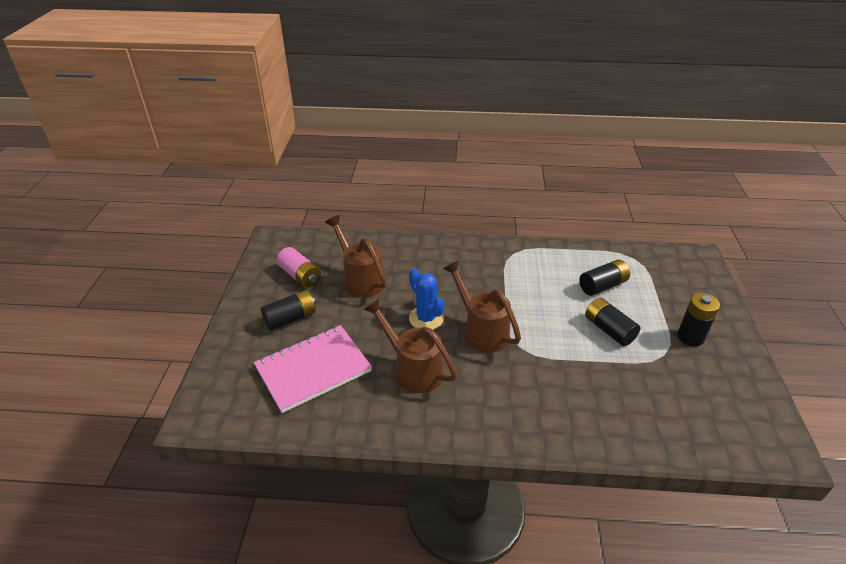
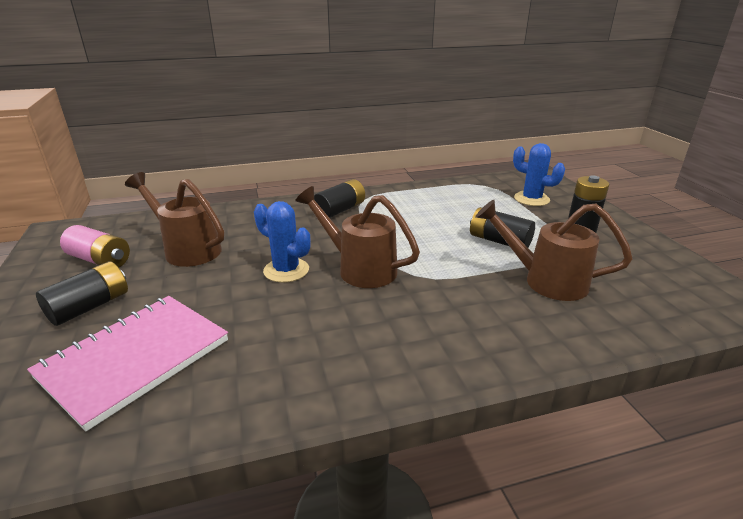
camera: 20 degrees left, 10 degrees down
(413, 369) = (288, 325): brown watering can -> brown watering can (546, 281)
(602, 286) = (469, 209): black battery -> black battery (340, 210)
(669, 286) = (531, 199): none -> blue cactus

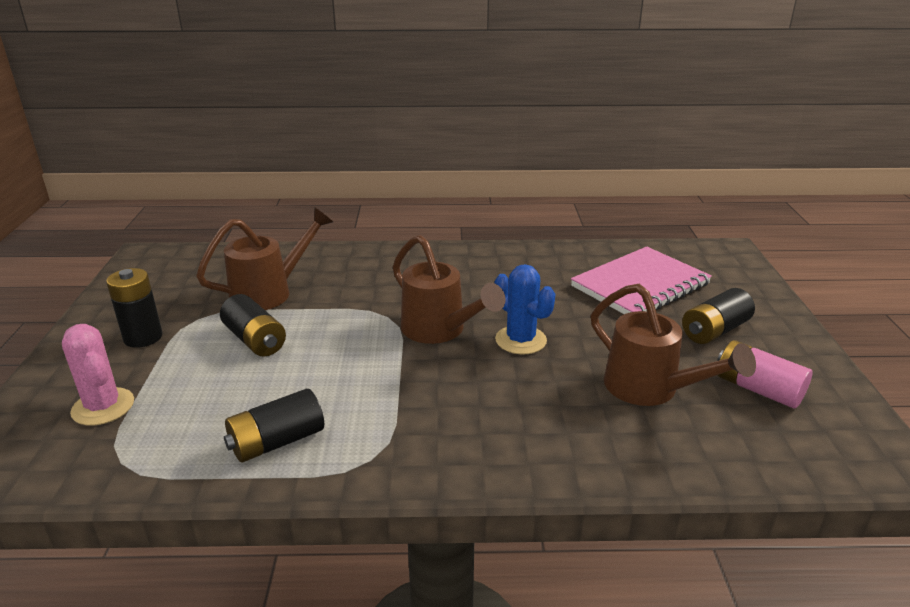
camera: 165 degrees left, 0 degrees up
(340, 210) = (424, 434): black battery -> black battery (277, 442)
(531, 199) = (103, 407): blue cactus -> pink cactus
(546, 281) = (269, 292): brown watering can -> brown watering can turned 75 degrees counterclockwise

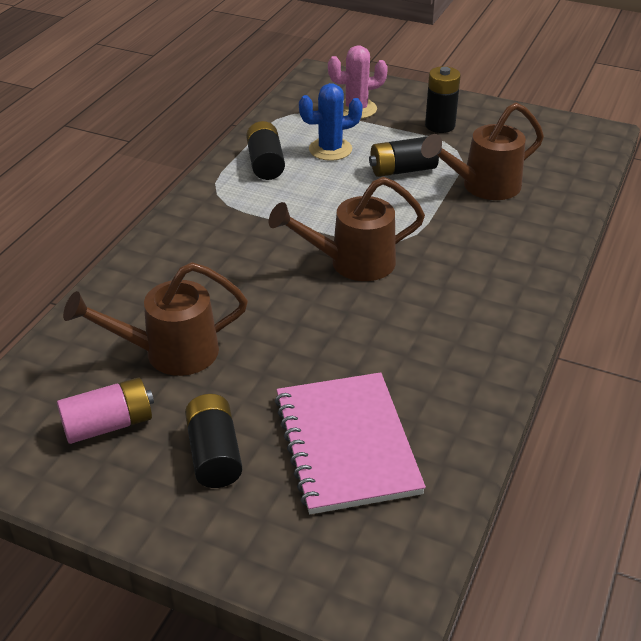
camera: 115 degrees right, 10 degrees up
(269, 292) = (483, 186): brown watering can -> brown watering can turned 75 degrees clockwise
(520, 340) = (301, 305): blue cactus -> blue cactus (330, 149)

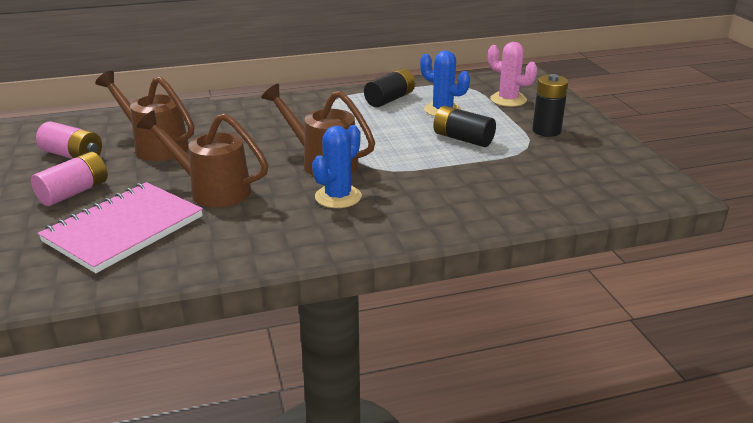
camera: 50 degrees right, 10 degrees down
(214, 454) = (74, 192): black battery -> pink battery
(431, 285) = (338, 197): none -> blue cactus
(483, 186) = (497, 172): brown watering can -> brown watering can (212, 190)

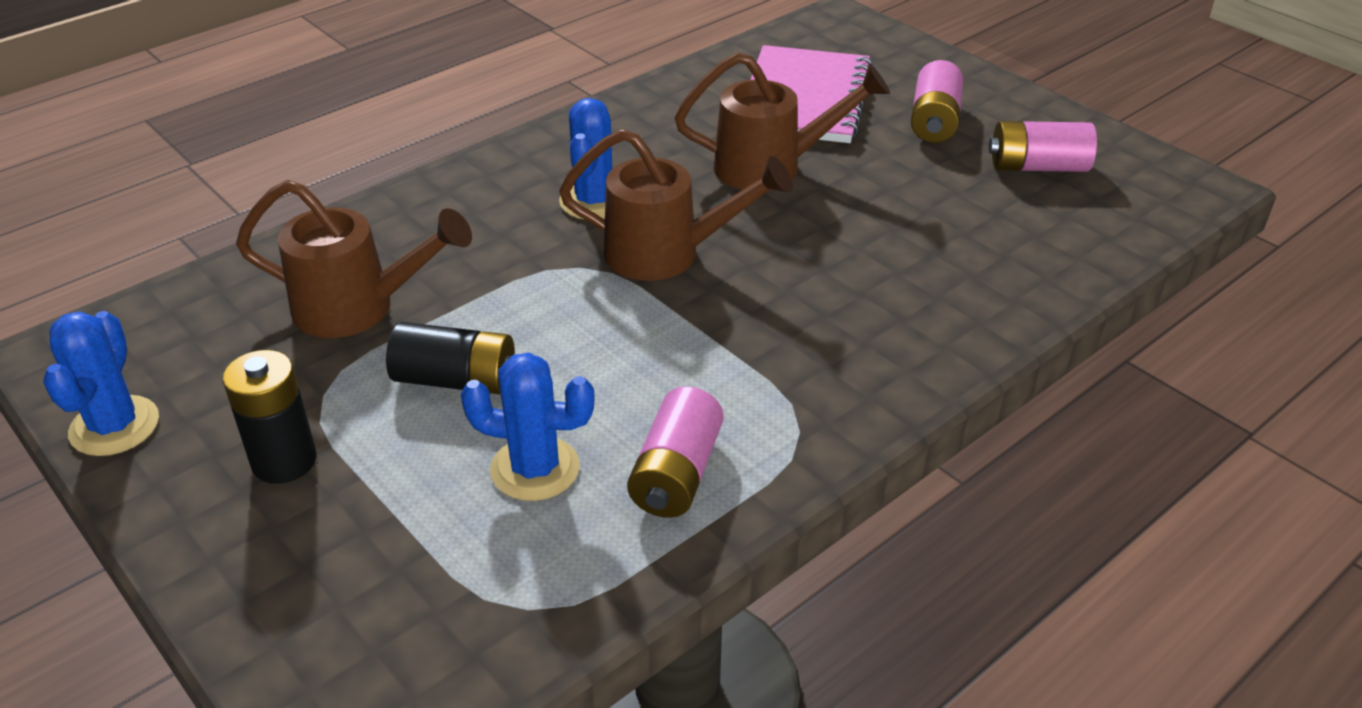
camera: 155 degrees right, 10 degrees up
(155, 146) = (954, 213): brown watering can -> brown watering can (358, 308)
(390, 99) = (676, 474): black battery -> pink battery
(508, 100) = (388, 569): pink cactus -> none
(629, 155) = (114, 426): none -> blue cactus

